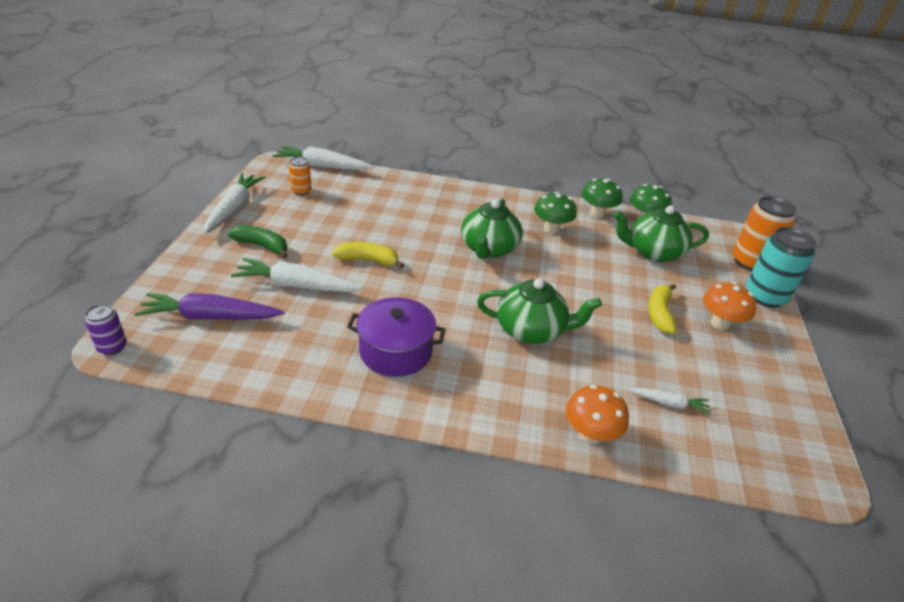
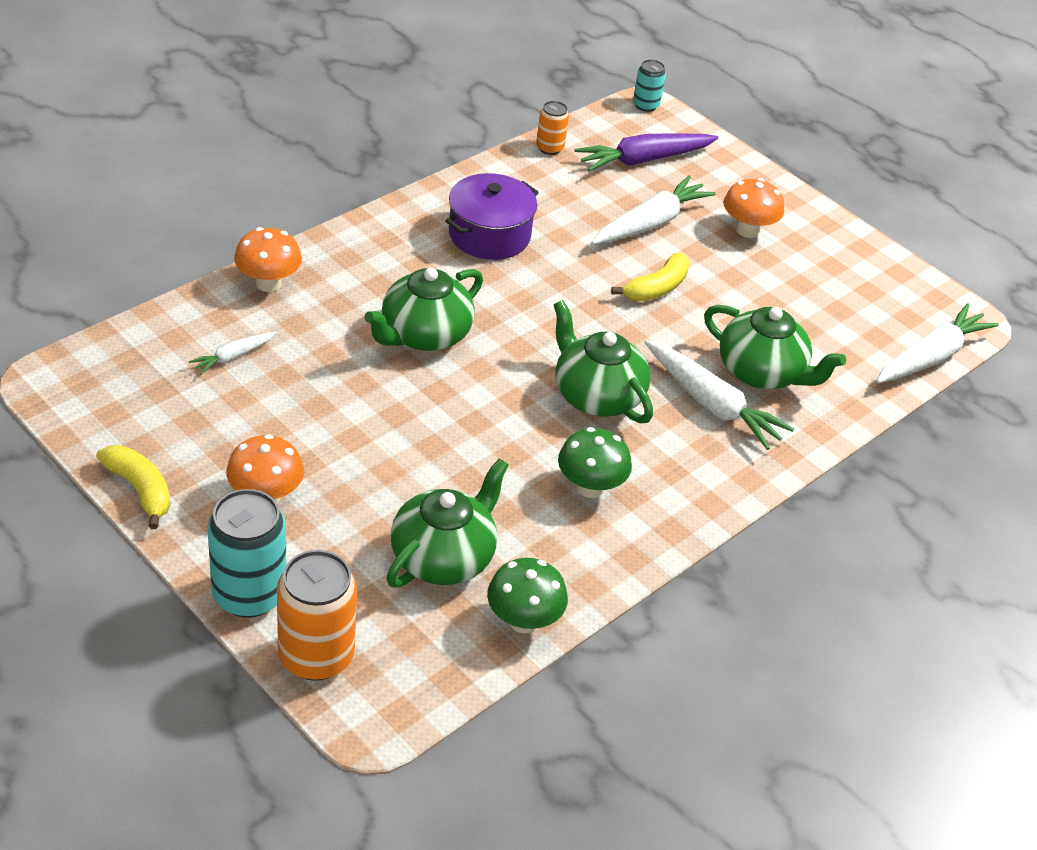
camera: 125 degrees right, 5 degrees up
(112, 347) = (645, 105): purple can -> turquoise can
(211, 317) = (643, 160): purple carrot -> purple carrot turned 150 degrees counterclockwise
(234, 209) = (849, 241): white carrot -> white carrot (711, 404)
(262, 246) = (747, 230): green banana -> orange mushroom
(301, 191) = (864, 308): orange can -> orange can (549, 148)
(399, 207) = (762, 372): none -> green teapot
(597, 213) = (587, 573): green mushroom -> none
(659, 314) = (338, 456): yellow banana -> yellow banana (140, 490)

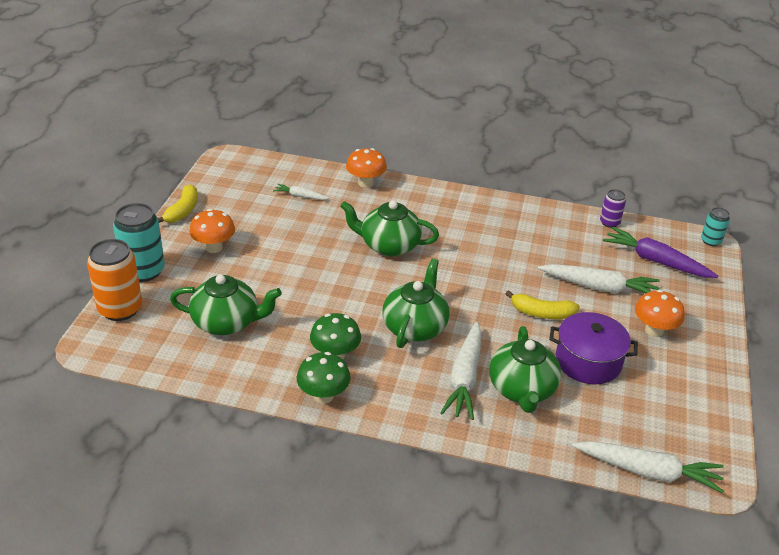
camera: 60 degrees right, 5 degrees down
(489, 235) = (500, 233): purple pot -> purple pot (588, 361)
(523, 621) = (205, 371): green mushroom -> green mushroom (323, 395)
(549, 148) = (609, 222): orange can -> purple can

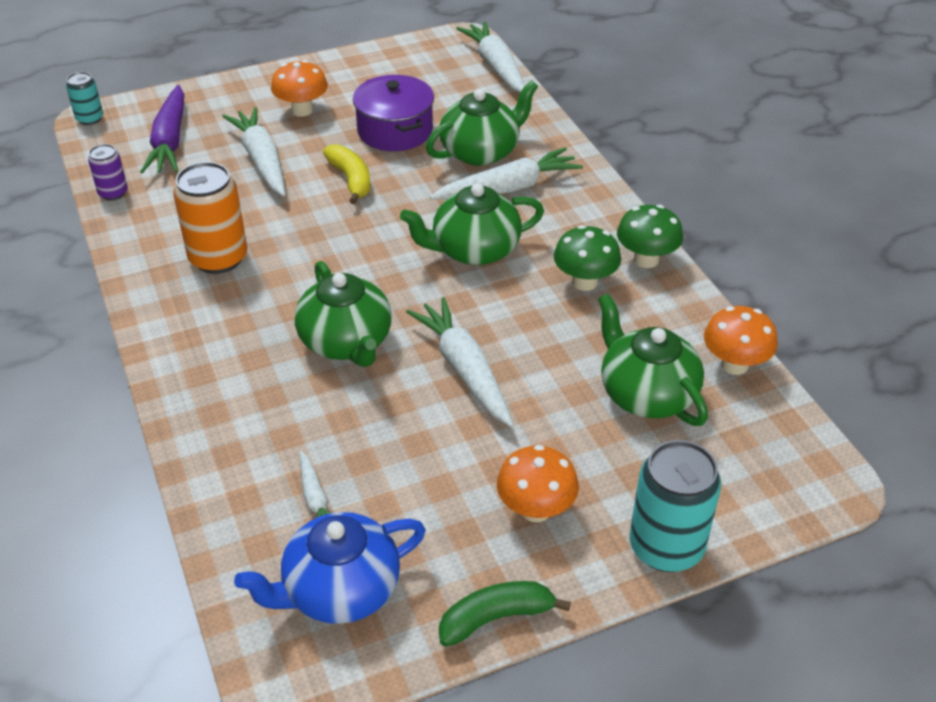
camera: 125 degrees left, 5 degrees up
(120, 309) = (751, 509): orange can -> orange can (218, 258)
(182, 211) = (496, 618): yellow banana -> green banana
(248, 183) = (339, 590): none -> blue teapot
(322, 272) = (464, 369): none -> white carrot
(365, 183) = (209, 447): orange mushroom -> orange mushroom (734, 364)

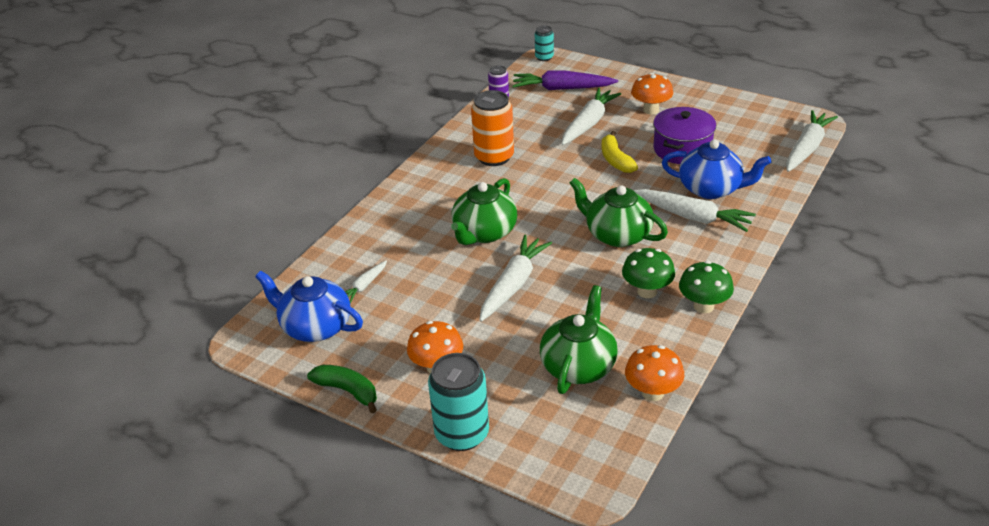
camera: 55 degrees right, 5 degrees down
(170, 141) = (562, 88): purple carrot -> purple carrot turned 45 degrees clockwise
(351, 180) = (615, 160): yellow banana -> yellow banana turned 135 degrees clockwise
(481, 152) = (711, 189): green teapot -> blue teapot

